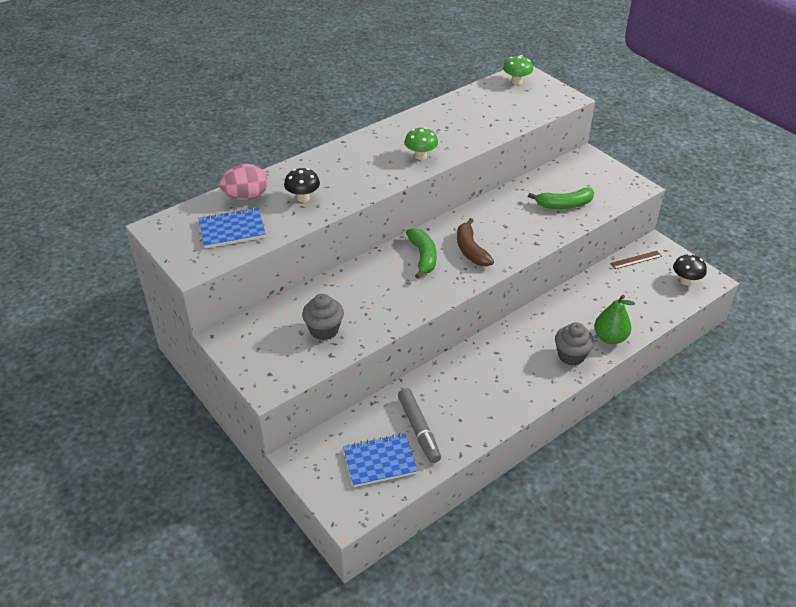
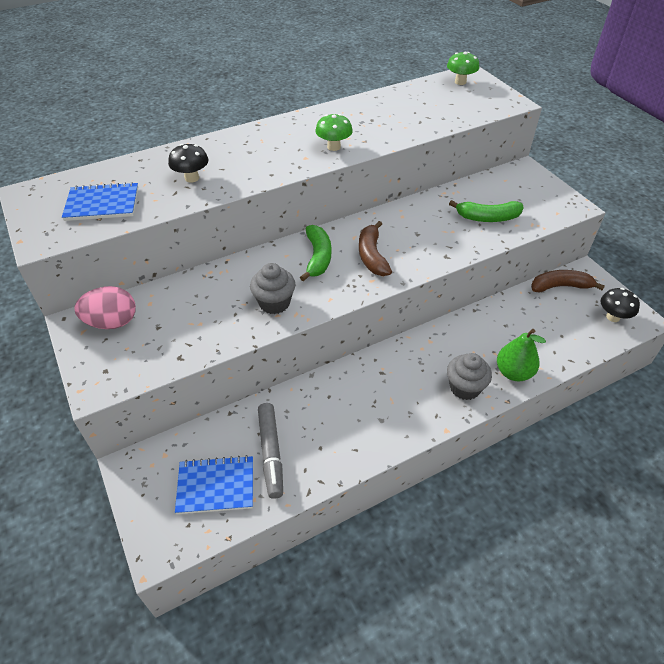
camera: 10 degrees right, 5 degrees up
(246, 197) = (133, 171): pink egg -> pink egg (112, 322)
(324, 330) = (183, 327): grey cupcake -> grey cupcake (274, 303)
(636, 260) = (560, 286): brown ruler -> brown banana

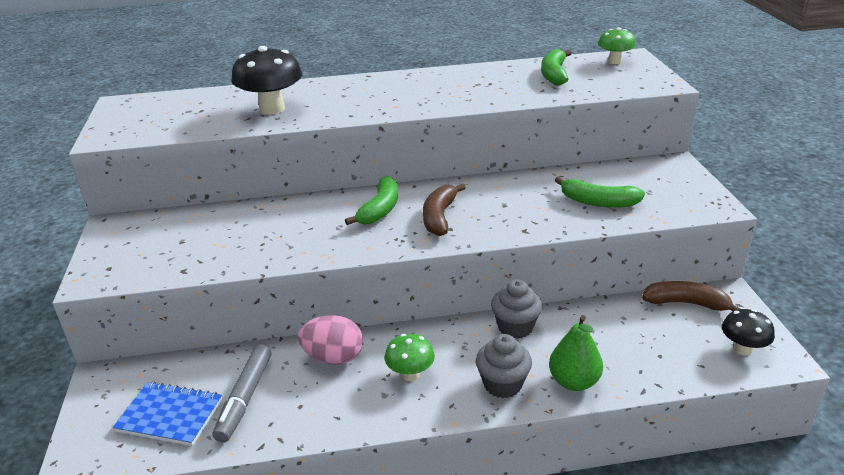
camera: 20 degrees right, 15 degrees down
(102, 204) = (176, 118): blue notebook -> none
(112, 322) = (143, 230): pink egg -> pink egg (333, 357)
(192, 178) = (272, 109): black mushroom -> black mushroom, size x1.69
(274, 303) = (308, 241): grey cupcake -> grey cupcake (515, 327)
(334, 147) = (432, 101): green mushroom -> green mushroom (410, 374)
(420, 103) = (554, 75): none -> green banana

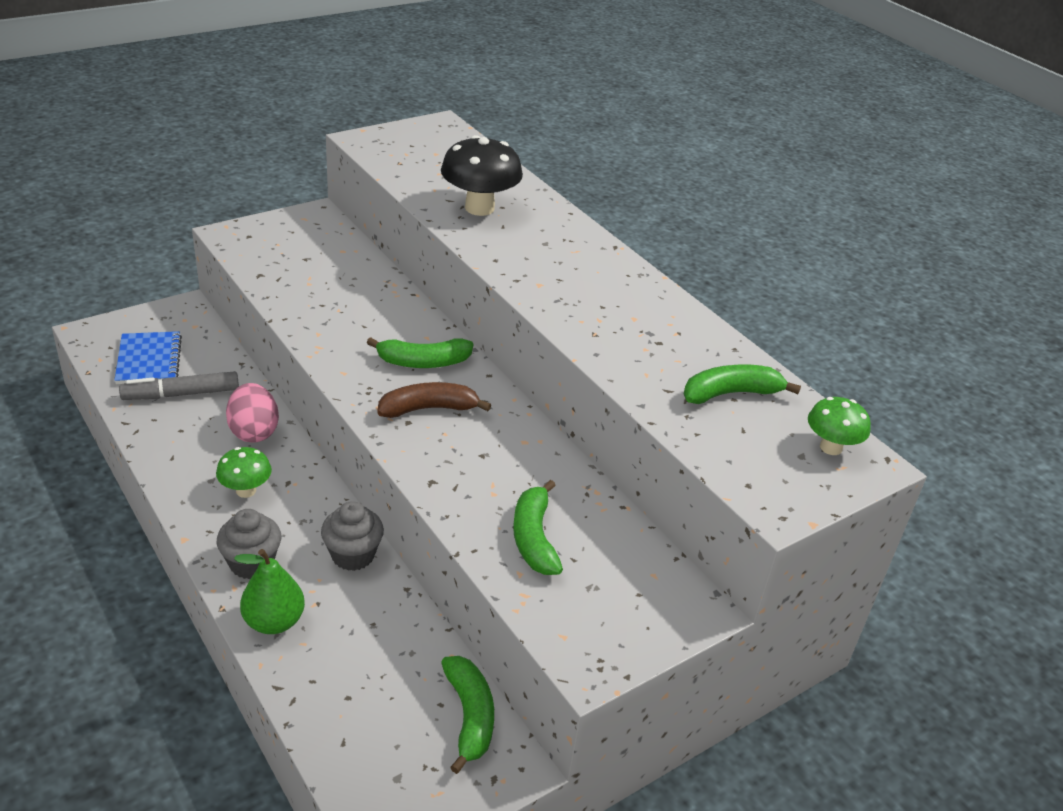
camera: 60 degrees right, 5 degrees up
(686, 303) = (469, 716): brown banana -> green banana
(742, 349) = (392, 786): black mushroom -> none

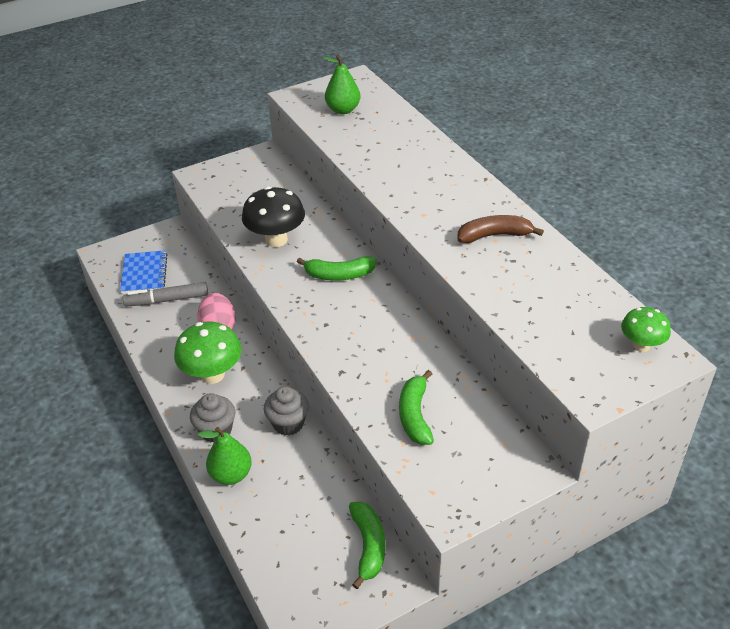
camera: 10 degrees right, 5 degrees up
(246, 490) = (212, 374): green mushroom -> green mushroom, size x1.69
(426, 159) = (343, 110): none -> green pear
(428, 409) = (341, 313): brown banana -> brown banana (494, 235)
(479, 208) = (381, 150): black mushroom -> black mushroom (276, 239)
(731, 394) = (566, 302): green banana -> none

